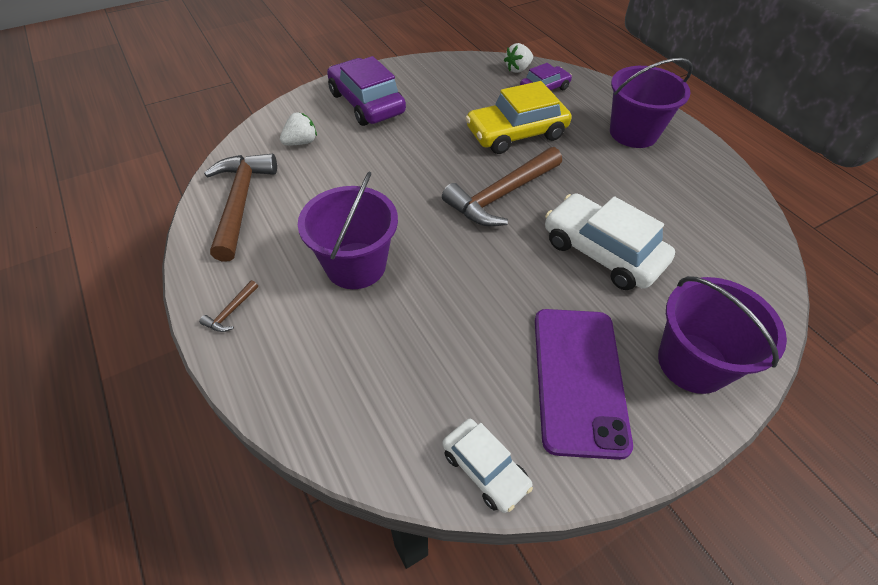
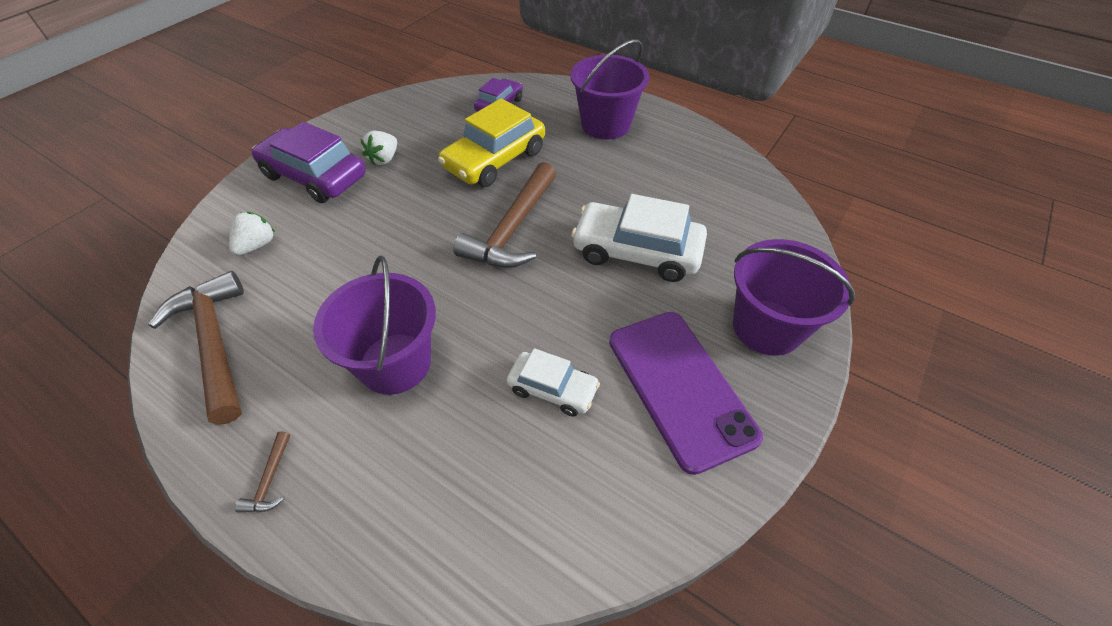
camera: 25 degrees left, 0 degrees up
(485, 469) = (641, 521): white car -> white car (552, 389)
(517, 69) = (462, 92): white strawberry -> white strawberry (384, 159)

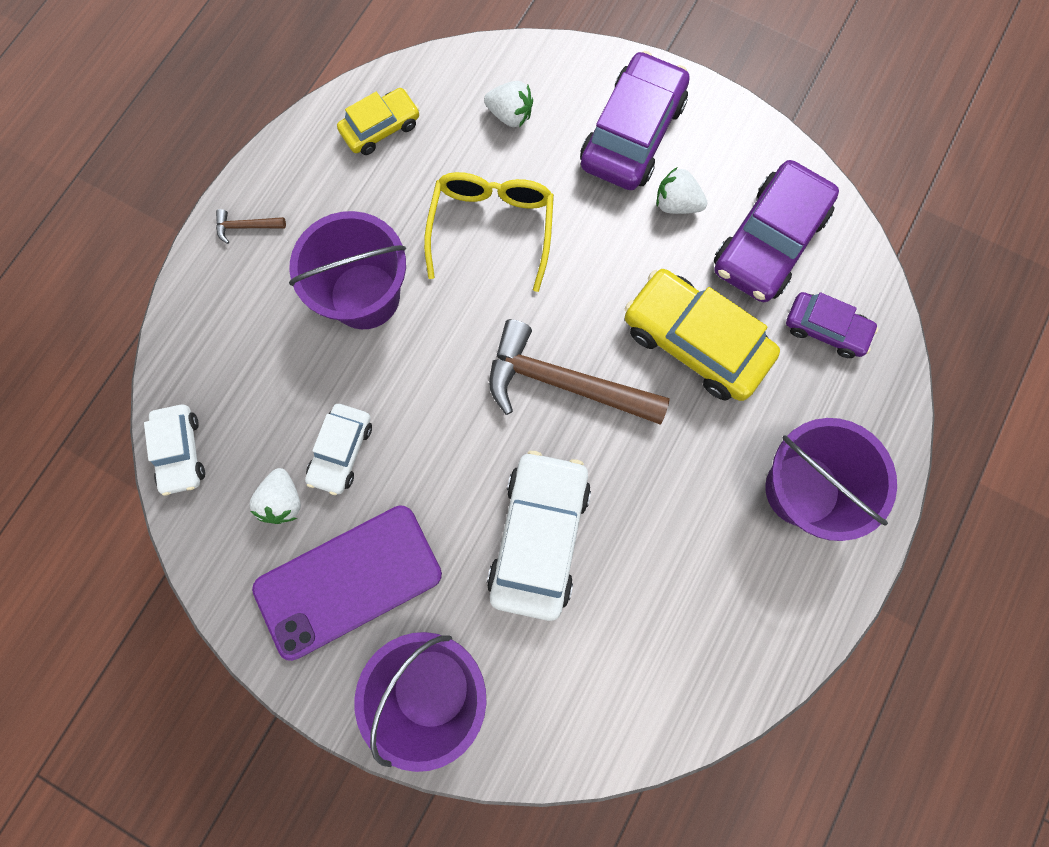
camera: 85 degrees right, 25 degrees up
(215, 342) = (381, 128): brown hammer -> yellow car
(360, 264) = (492, 227): none -> yellow glasses
(430, 121) = (769, 242): none -> purple car
(535, 560) = (181, 451): none -> white car
(600, 444) = (283, 501): none -> white strawberry

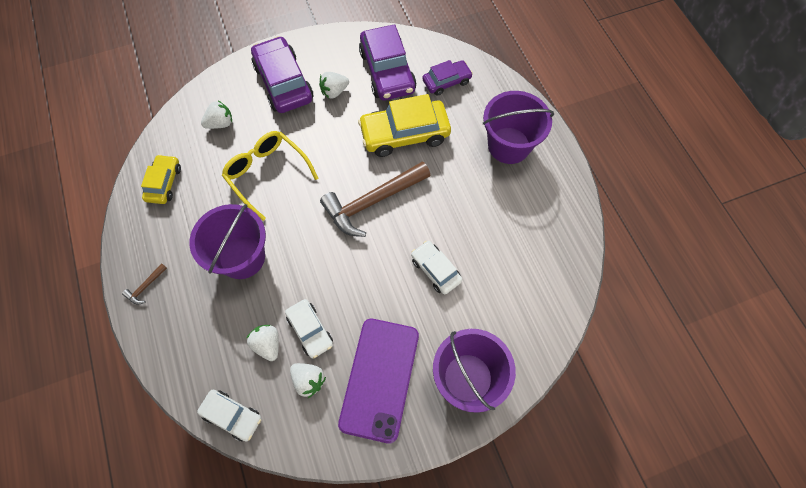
camera: 50 degrees left, 10 degrees down
(287, 418) = (267, 344): none -> white strawberry
(539, 536) = (435, 270): white car -> white car, size x0.57

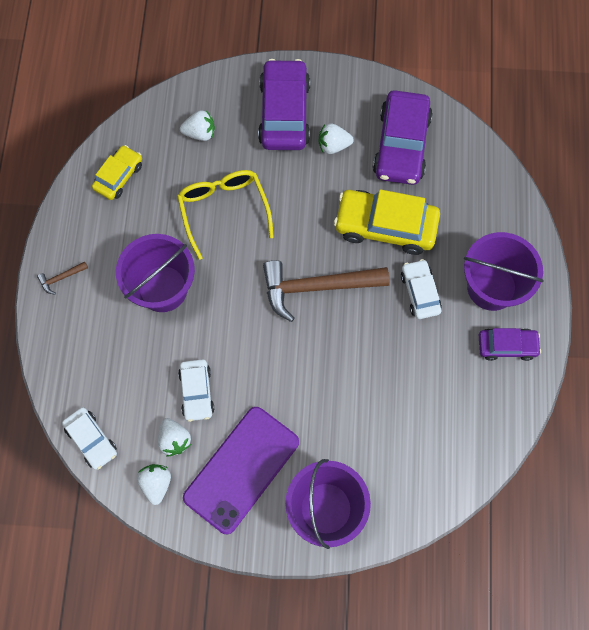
camera: 25 degrees right, 5 degrees up
(267, 344) = (151, 387): white strawberry -> white strawberry (156, 484)
(435, 270) = (347, 387): white car -> white car (420, 292)
(446, 81) = (460, 184): purple car -> purple car (507, 346)

